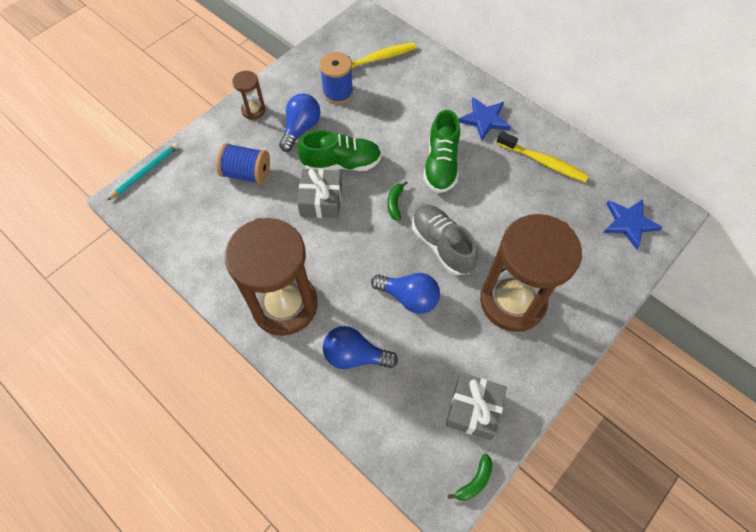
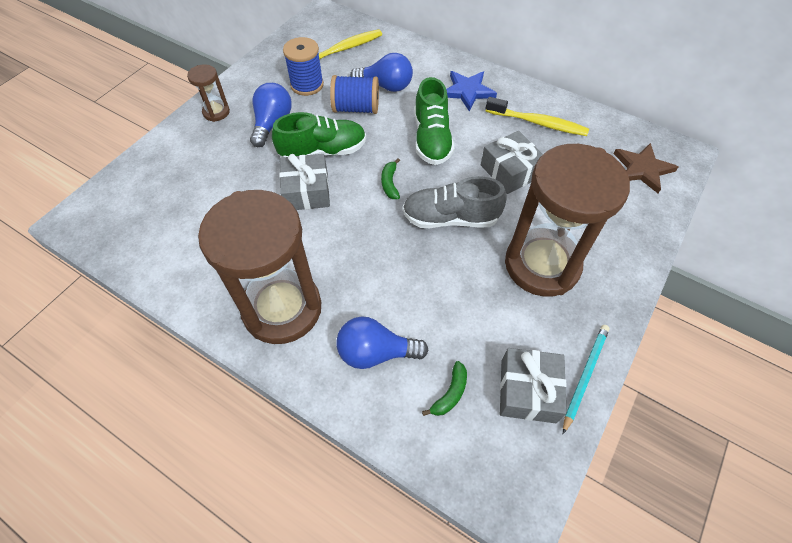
camera: 10 degrees left, 5 degrees down
(145, 172) = (97, 189): turquoise pencil -> turquoise pencil (584, 376)
(247, 173) = (218, 175): blue spool -> blue spool (356, 108)
(409, 297) = (426, 278): blue light bulb -> blue light bulb (386, 86)
(441, 245) = (450, 218): grey shoe -> grey shoe turned 45 degrees counterclockwise
(474, 481) = (549, 476): green banana -> green banana (450, 393)
(505, 207) = (510, 171): none -> grey gift
(629, 223) = (642, 169): blue star -> brown star

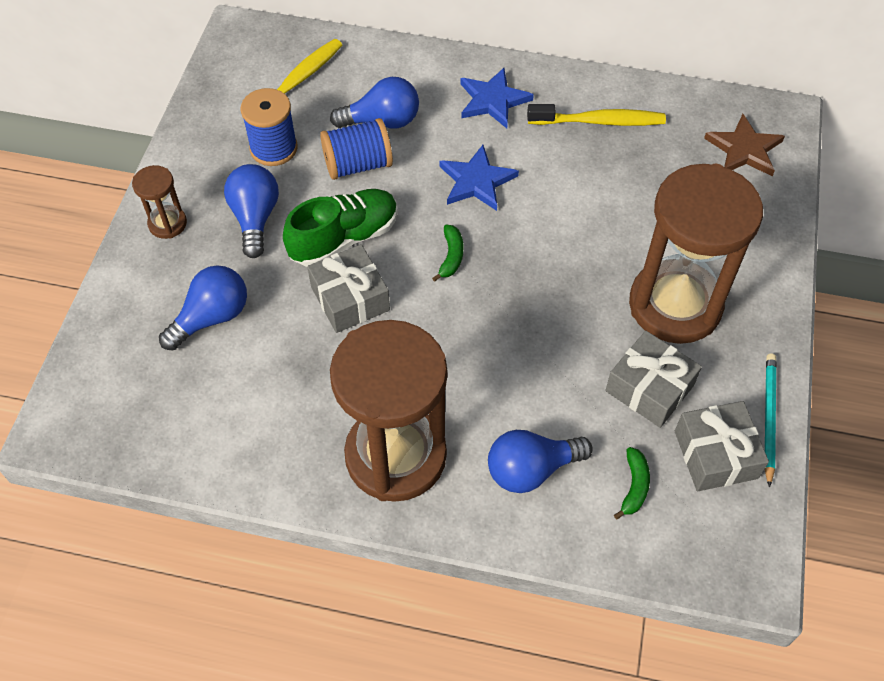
camera: 20 degrees left, 0 degrees up
(210, 177) = (212, 317): none -> blue light bulb
(390, 183) = (451, 256): green banana -> green banana turned 150 degrees counterclockwise
(431, 139) = (476, 181): green shoe -> blue star
(450, 218) = (545, 280): grey shoe -> none
(510, 171) = (591, 197): grey gift -> grey gift (649, 388)

